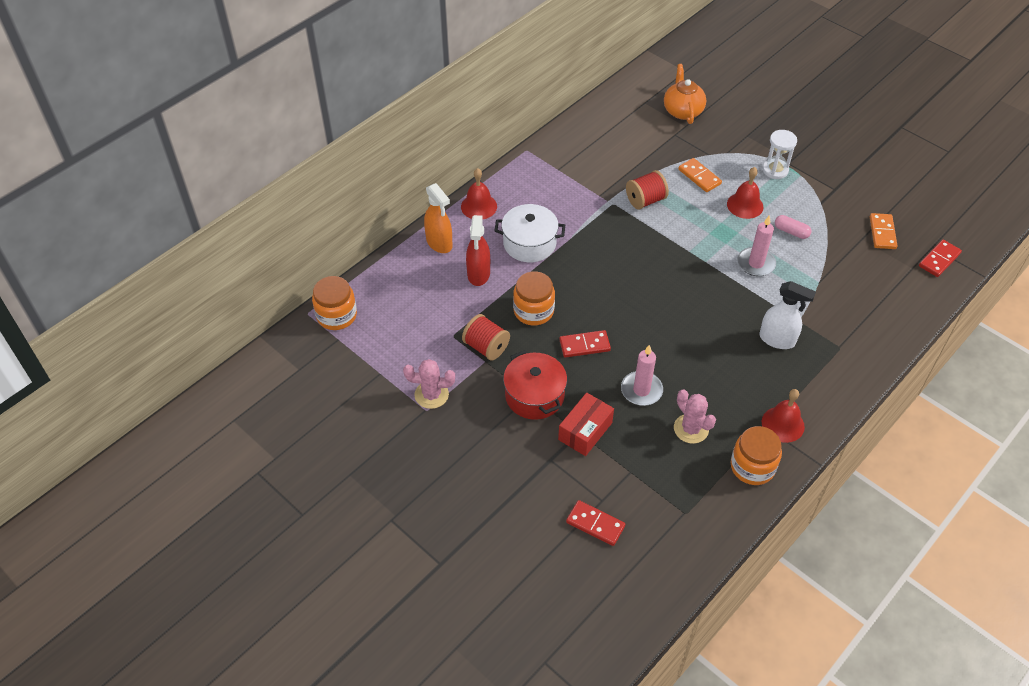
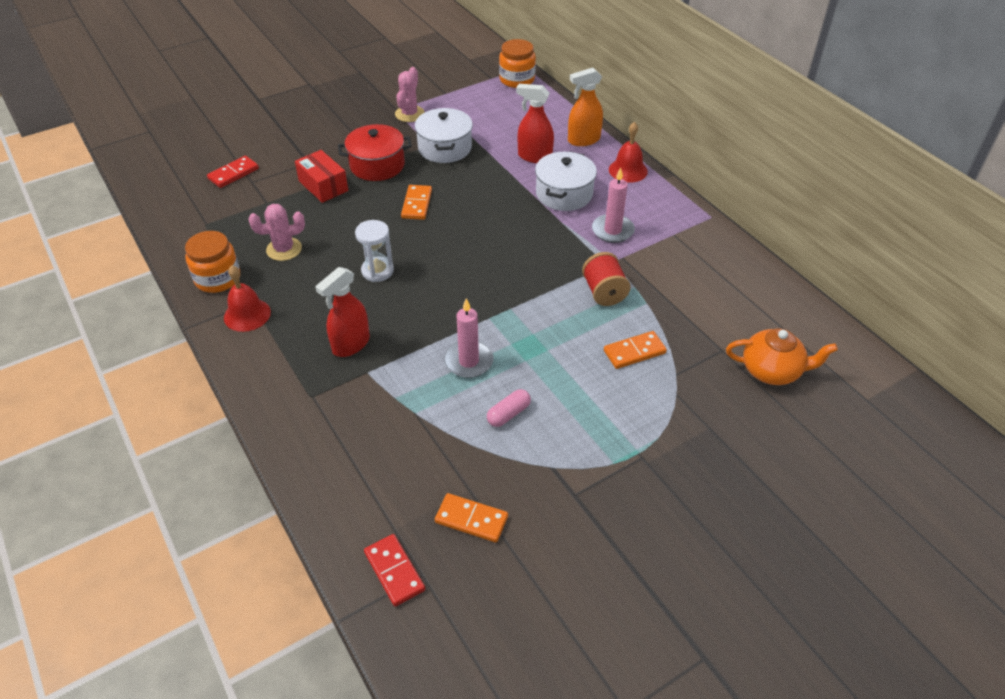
camera: 105 degrees right, 5 degrees down
(486, 347) = (444, 148): red spool -> white pot
(533, 311) = (474, 181): orange jar -> none
(584, 345) = (417, 204): red domino -> orange domino
(641, 390) = (345, 228): pink candle -> pink candle (612, 230)
(745, 205) = (570, 382): red bell -> none
(775, 170) = (629, 436): white hourglass -> white hourglass (377, 271)
(777, 339) = (351, 344): white spray bottle -> red spray bottle

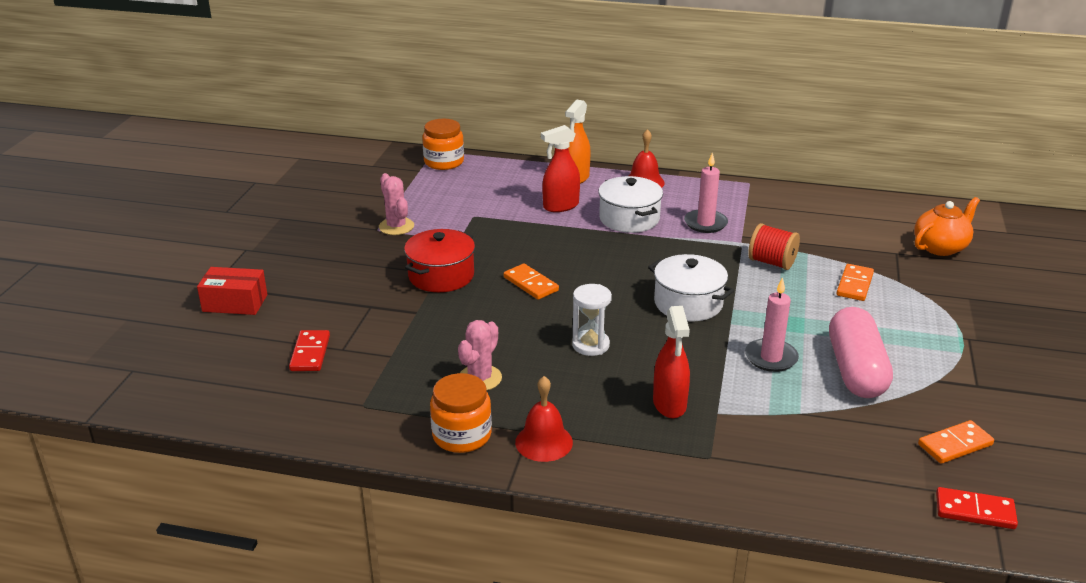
camera: 45 degrees left, 15 degrees down
(323, 186) = (421, 315): red box -> red box (235, 303)
(444, 148) = (476, 235): white pot -> white pot (688, 303)
(508, 414) = (856, 370): pink capsule -> pink capsule, size x2.24

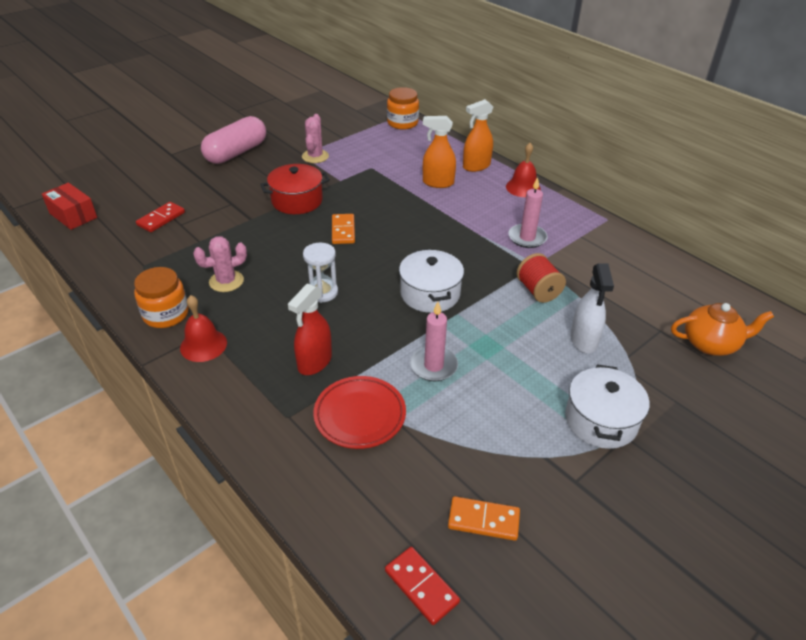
camera: 35 degrees right, 10 degrees up
(235, 303) = (166, 170): red box -> red box (73, 215)
(560, 206) = (437, 183): red spray bottle -> orange spray bottle
(629, 219) = (474, 211): white pot -> white pot (601, 420)
(766, 424) = (360, 415): none -> red plate
(854, 285) = (583, 340): orange domino -> white spray bottle
(856, 370) = (487, 411): pink capsule -> pink capsule (236, 153)

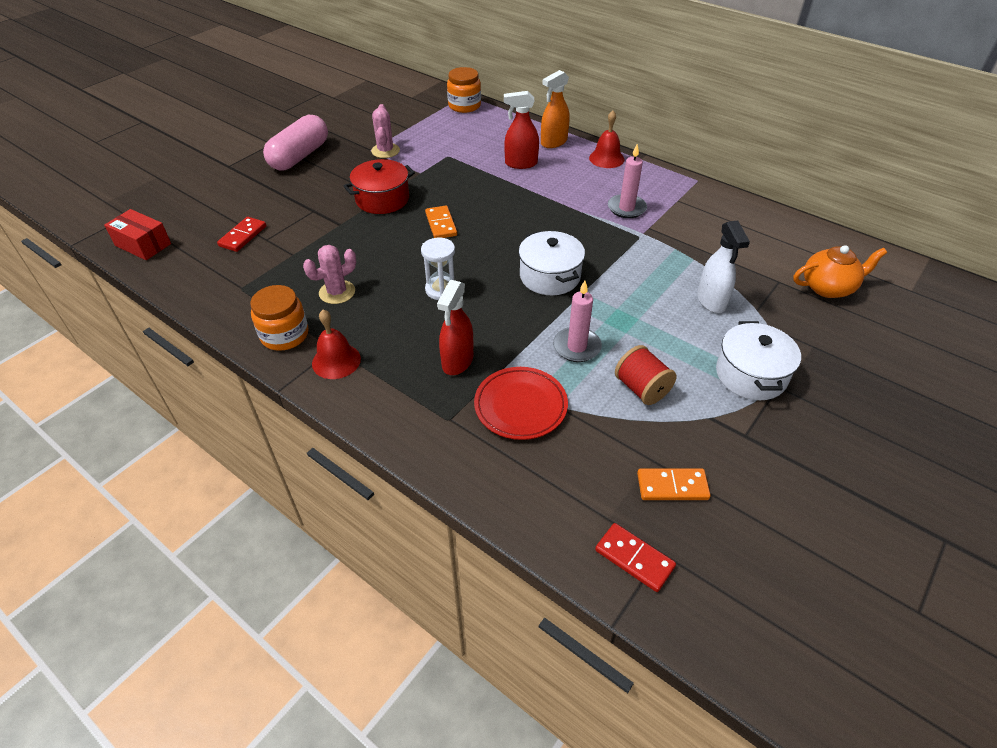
camera: 10 degrees left, 5 degrees up
(437, 183) = (521, 163): orange spray bottle -> red spray bottle
(538, 291) = (653, 259): red spool -> red spool (642, 388)

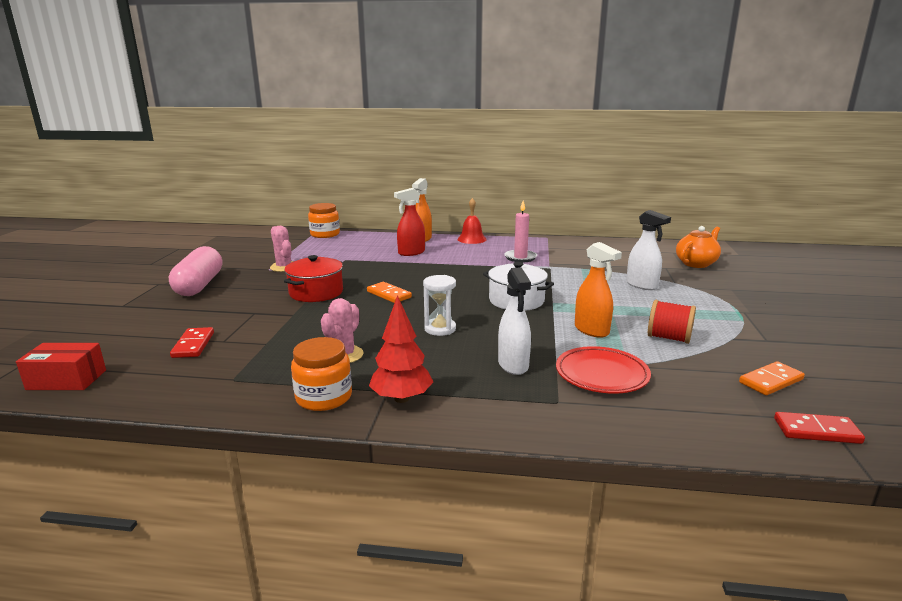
camera: 30 degrees left, 25 degrees down
(336, 361) = (401, 398): red bell -> red tree
(457, 361) = (513, 365): red spray bottle -> white spray bottle
(577, 347) = (591, 330): pink candle -> orange spray bottle
(751, 375) = (721, 311): white pot -> none

